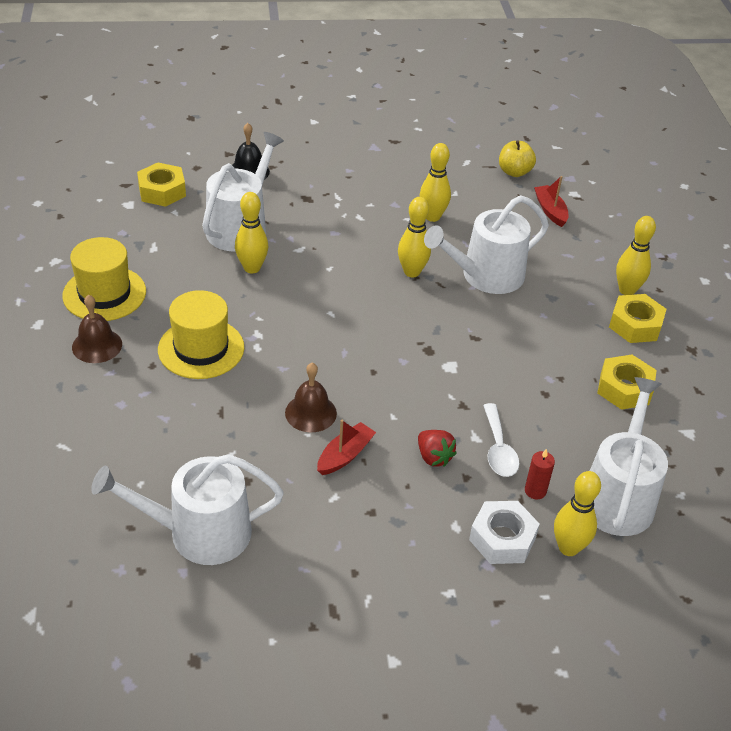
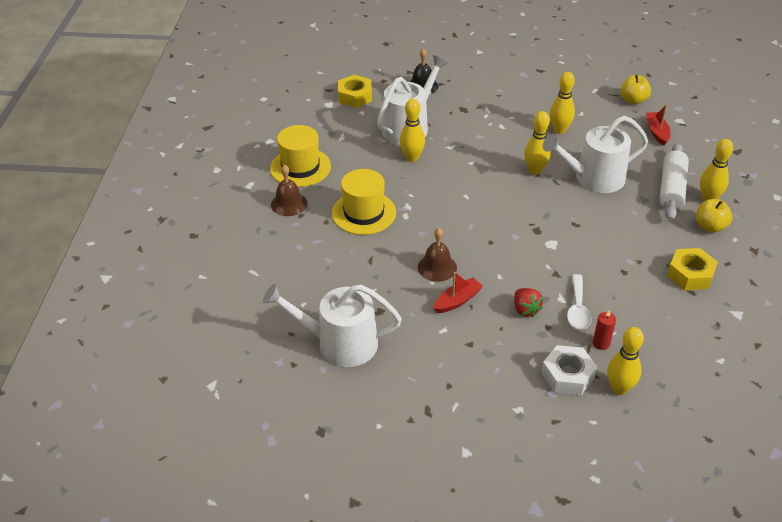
camera: 15 degrees right, 0 degrees up
(581, 282) = (671, 189): none -> white rolling pin
(618, 496) = (668, 355): white watering can -> none
(635, 325) = (710, 226): yellow nut -> yellow apple

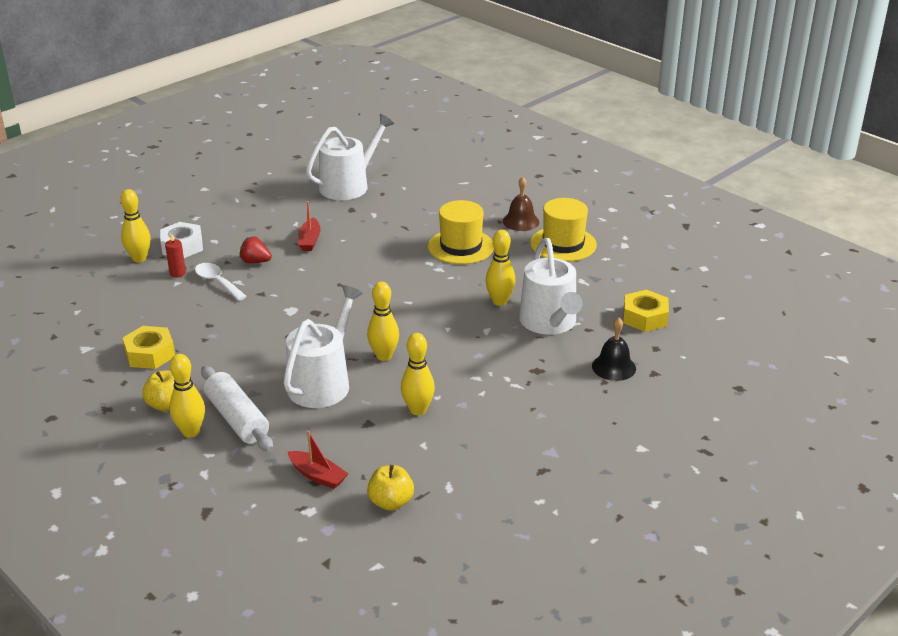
camera: 130 degrees right, 10 degrees down
(437, 267) = (353, 248): brown bell -> none

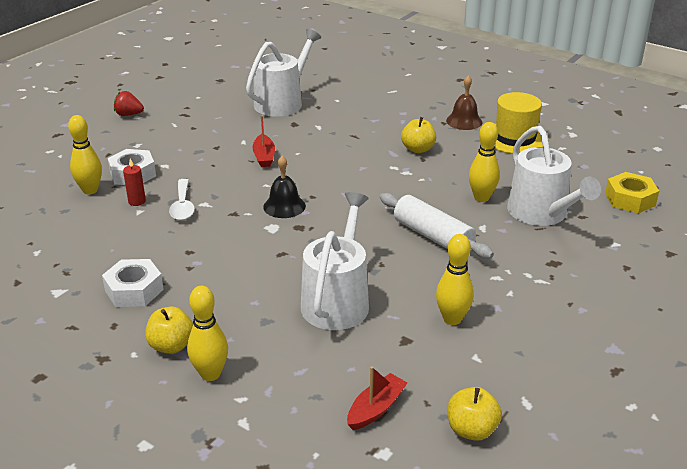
camera: 10 degrees left, 0 degrees up
(150, 354) = (134, 290): yellow nut -> white nut
(217, 282) = (183, 206): white spoon -> white spoon turned 135 degrees counterclockwise
(237, 419) = (258, 352): white rolling pin -> white rolling pin (433, 236)
(255, 261) = (216, 182): red strawberry -> red strawberry (128, 114)
(318, 476) = (376, 408): red boat -> red boat turned 75 degrees counterclockwise
(384, 356) = (390, 265): yellow bowling pin -> none
(461, 246) = (418, 149): yellow hat -> yellow apple
(613, 367) = (628, 251): black bell -> black bell (284, 206)

